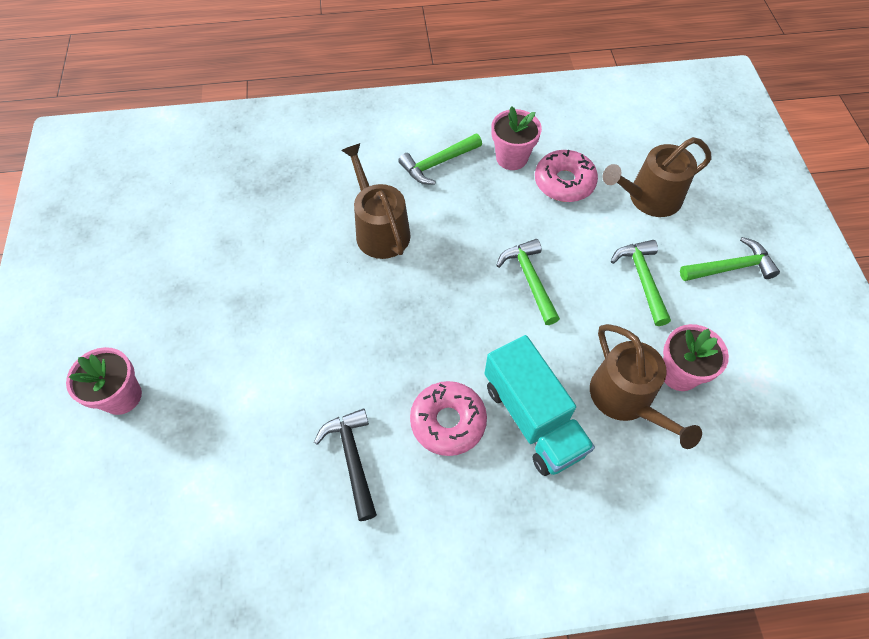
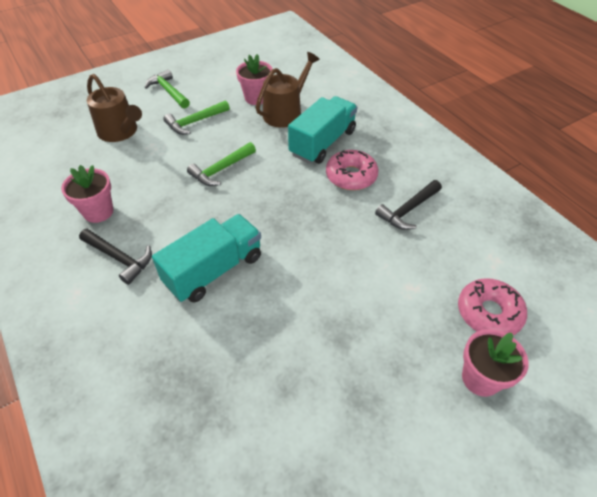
camera: 115 degrees left, 10 degrees down
(379, 230) = (214, 270): brown watering can -> turquoise truck
(437, 163) = (119, 258): green hammer -> black hammer
(564, 182) = (118, 175): pink donut -> pink donut (488, 313)

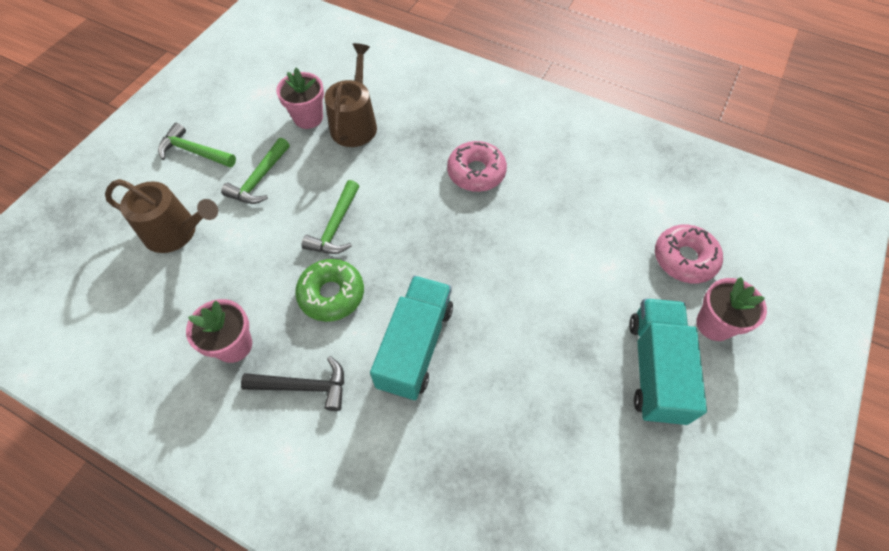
camera: 30 degrees left, 10 degrees up
(184, 210) = (331, 294): none -> green donut
(323, 143) = (421, 145): turquoise truck -> turquoise truck (655, 369)
(408, 210) = (554, 186): black hammer -> none

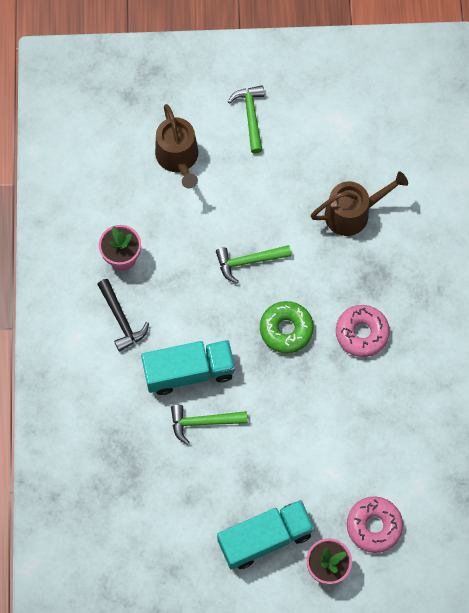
camera: 60 degrees right, 10 degrees up
(259, 179) = (255, 180): green hammer -> green hammer (203, 422)
(308, 118) = (335, 174): pink flower pot -> none
(331, 294) = (194, 294): green donut -> green donut (286, 329)

